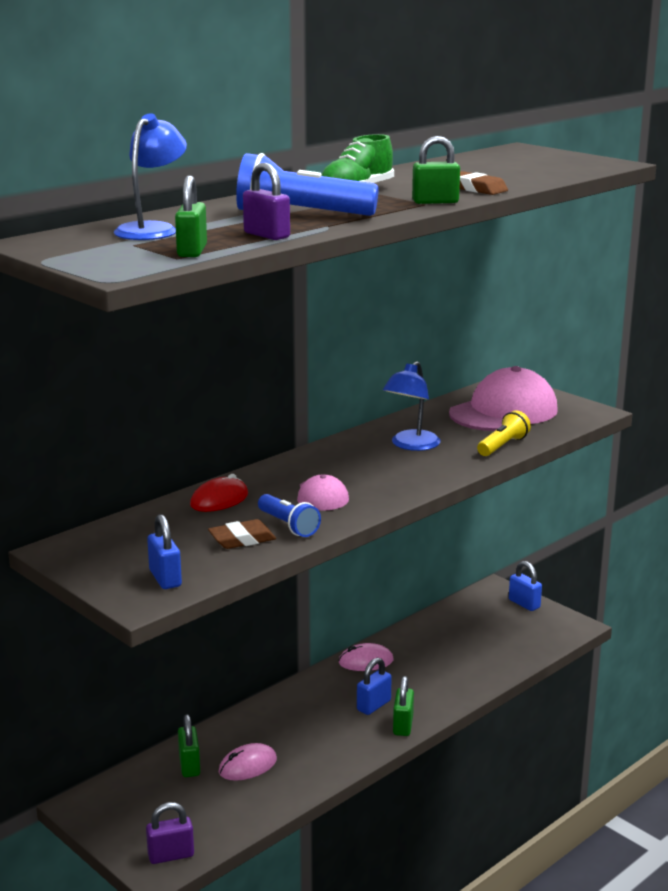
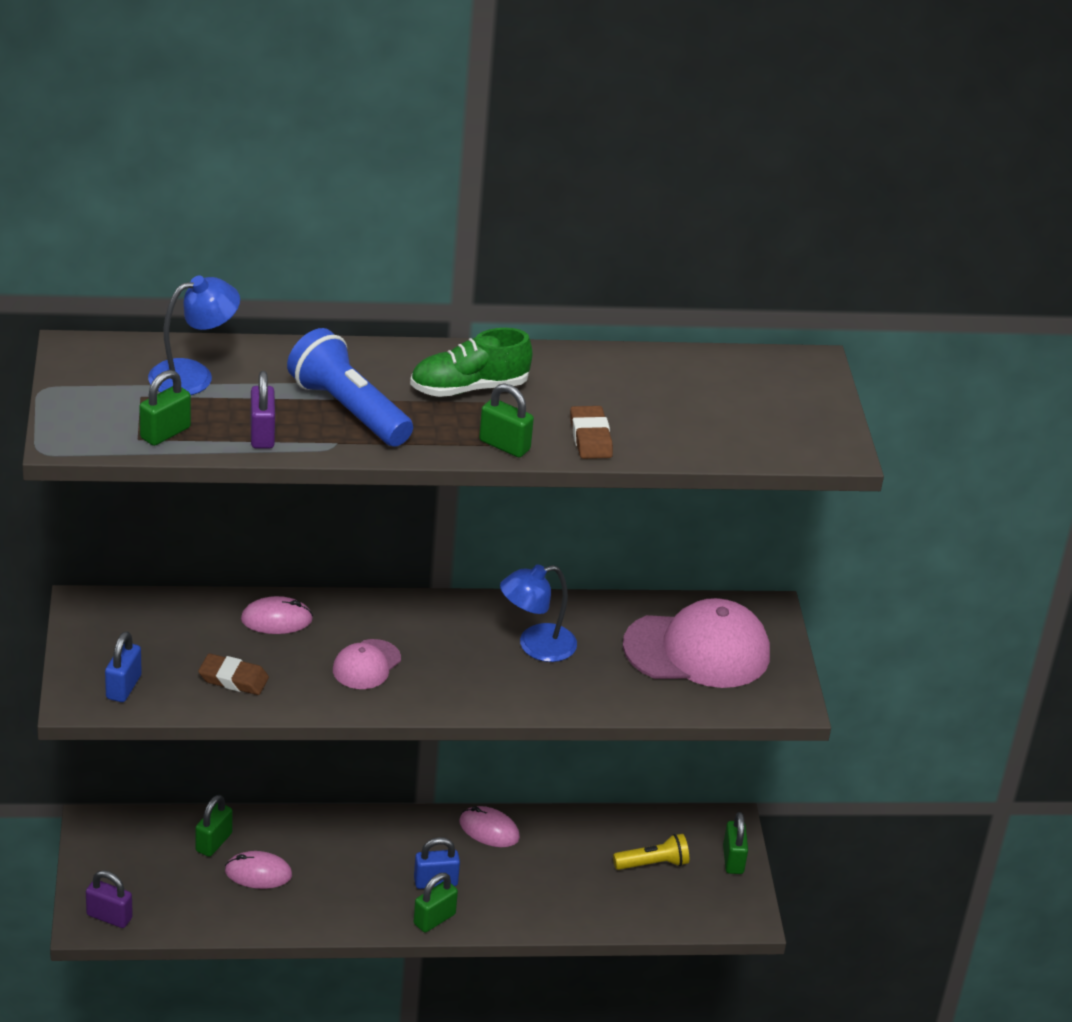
camera: 35 degrees right, 15 degrees up
(219, 500) = (276, 619): red mouse -> pink mouse
(288, 525) = (289, 685): blue flashlight -> none
(502, 446) = (620, 697): yellow flashlight -> yellow flashlight (653, 863)
(524, 604) = (733, 860): blue padlock -> green padlock

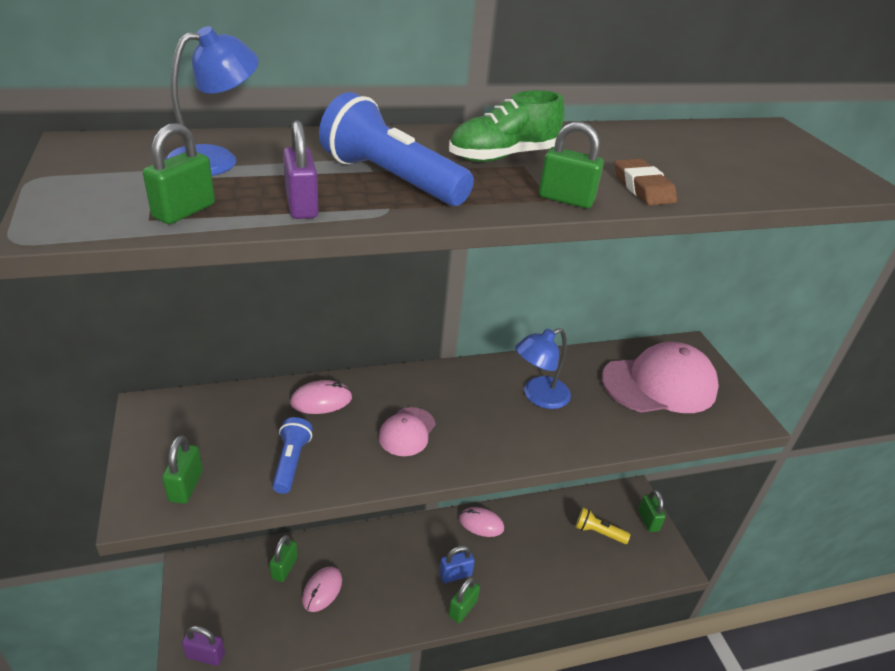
camera: 10 degrees left, 0 degrees up
(123, 687) = (186, 486): blue padlock -> green padlock
(233, 679) = (291, 462): brown eraser -> blue flashlight
(258, 873) = (322, 590): pink mouse -> pink mouse turned 60 degrees counterclockwise
(653, 863) = (598, 532): yellow flashlight -> yellow flashlight turned 135 degrees counterclockwise

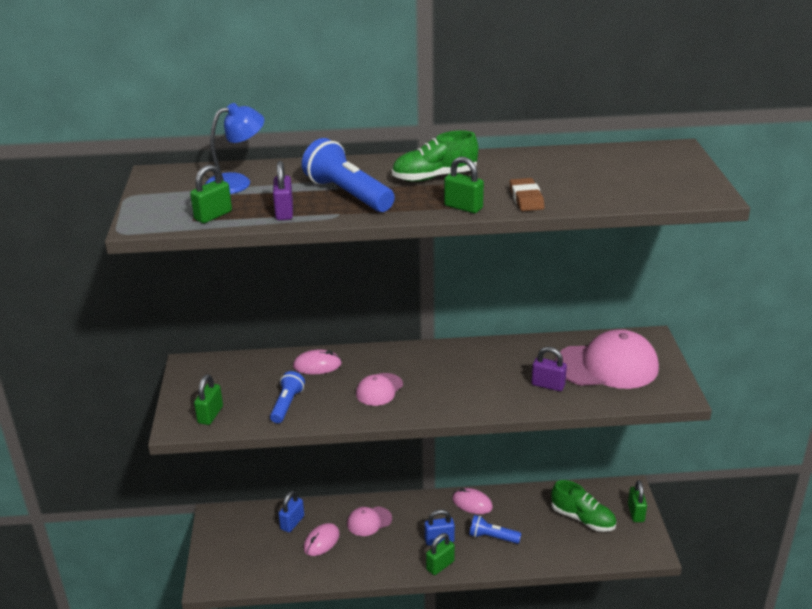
camera: 15 degrees right, 5 degrees down
(205, 655) = (222, 577): purple padlock -> purple padlock (548, 385)
(284, 568) = (292, 523): green padlock -> blue padlock
(373, 557) = (369, 521): none -> pink cap
(511, 565) = (492, 537): none -> blue flashlight
(538, 396) = (495, 370): blue lamp -> none
(598, 532) = (583, 519): yellow flashlight -> green shoe

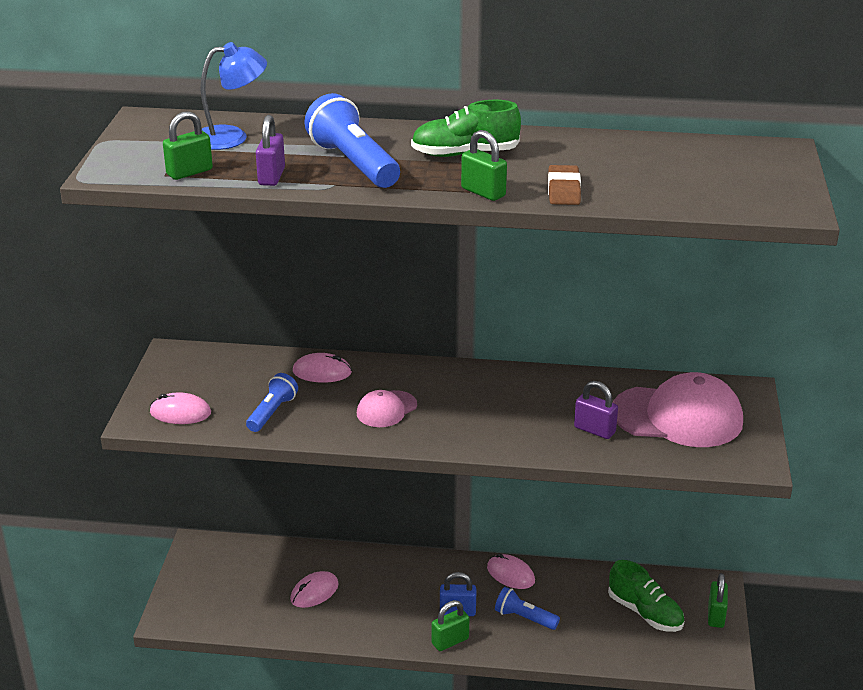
camera: 10 degrees right, 0 degrees up
(210, 415) = (180, 412): green padlock -> pink mouse
(292, 523) = (285, 565): blue padlock -> none
(369, 521) = (378, 577): pink cap -> none

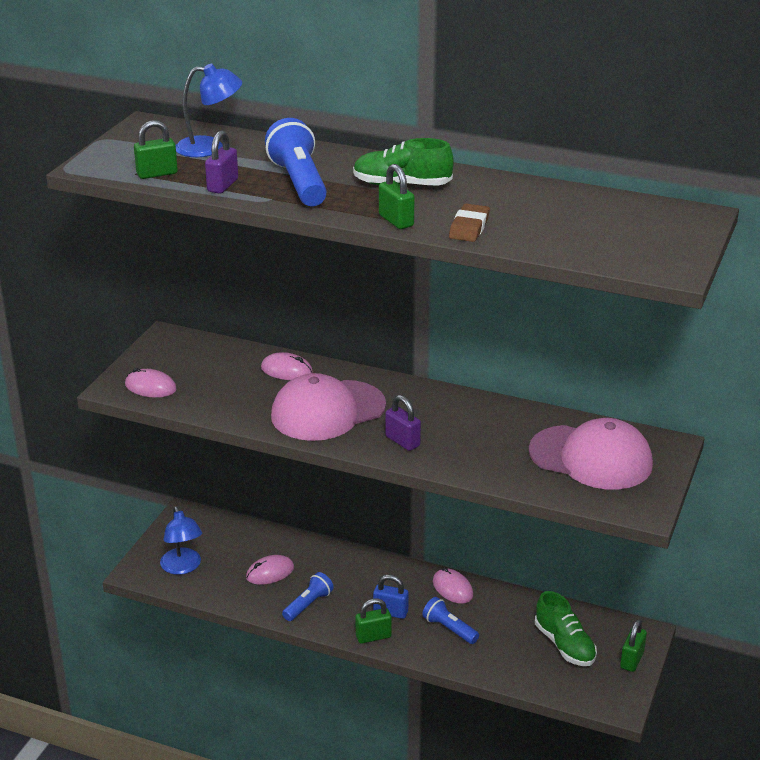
camera: 15 degrees right, 0 degrees up
(217, 603) = (183, 567): none -> blue lamp
(272, 412) = (227, 398): blue flashlight -> blue flashlight (308, 604)
(386, 409) = (328, 411): pink cap -> pink cap, size x1.97
(594, 430) = (506, 458): purple padlock -> purple padlock (402, 441)

